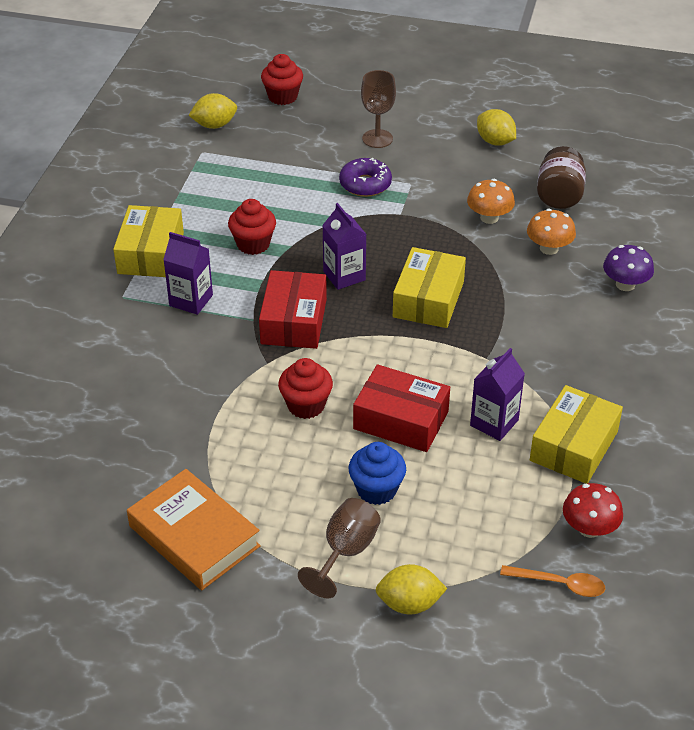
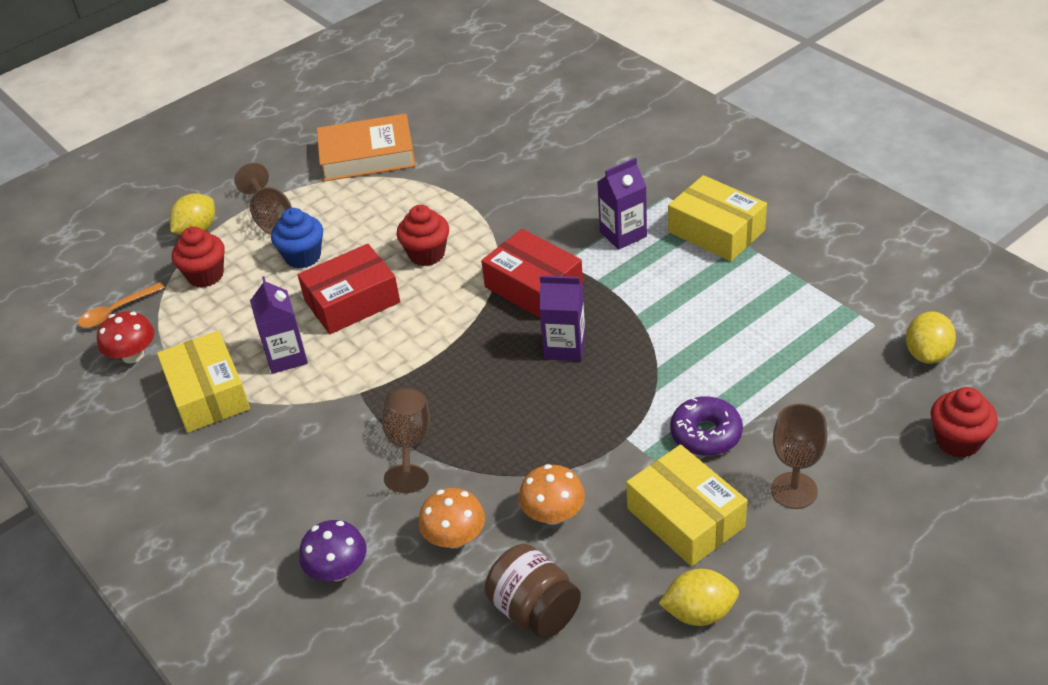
camera: 130 degrees right, 0 degrees up
(253, 244) = (671, 303): red cupcake -> red cupcake (205, 275)
(428, 299) = (474, 392): yellow box -> yellow box (685, 517)
(504, 306) = (409, 445): none -> brown goblet

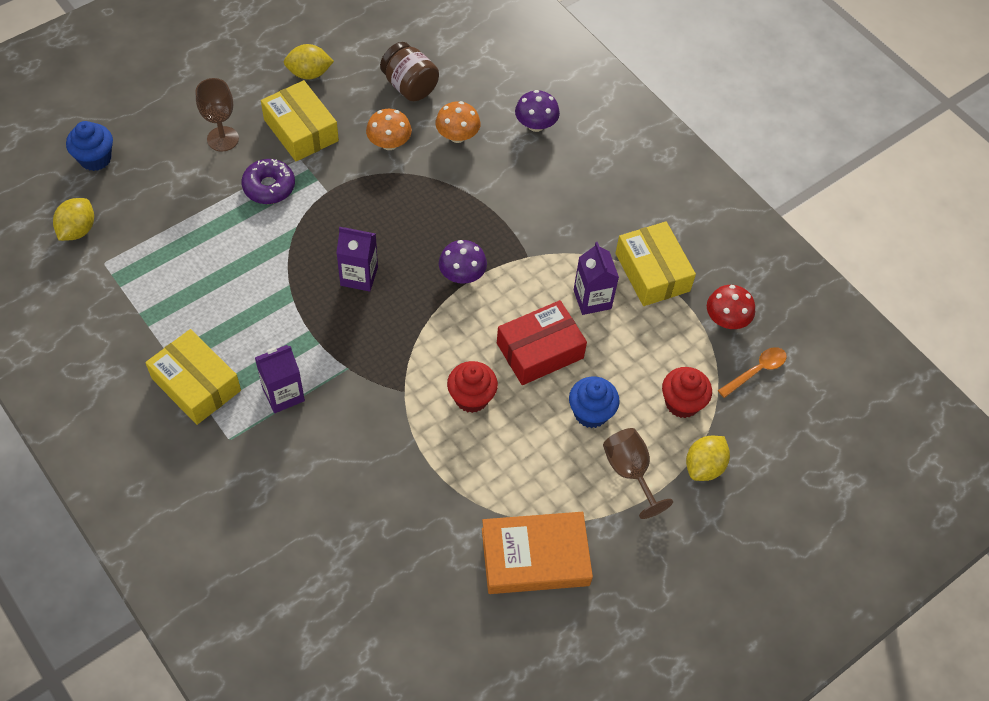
camera: 175 degrees right, 15 degrees up
(409, 445) = (488, 207): brown goblet -> none
(441, 363) = (462, 275): none -> purple mushroom
(533, 287) = (376, 343): red box -> none
(958, 441) = (95, 158): red cupcake -> blue cupcake

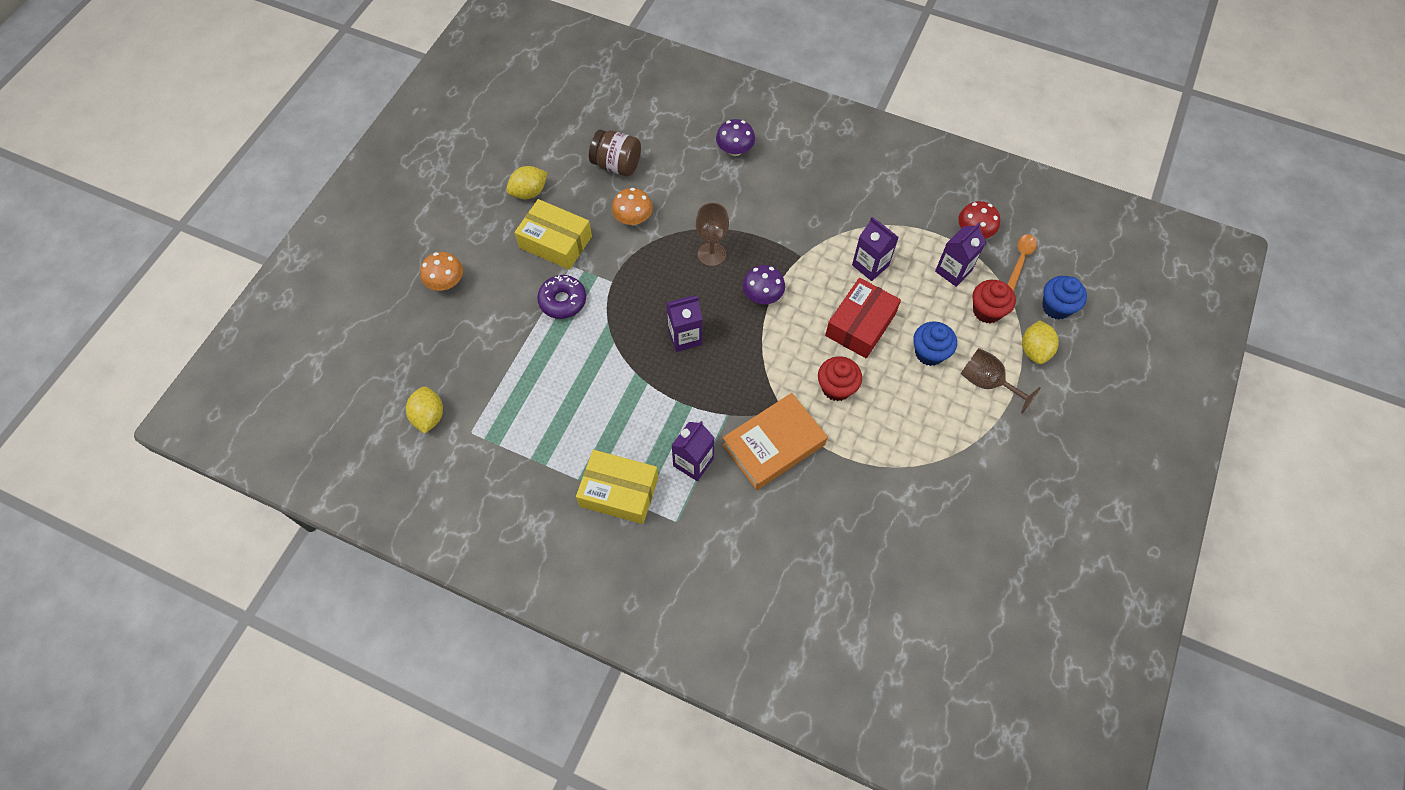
camera: 25 degrees left, 5 degrees up
(95, 158) = (400, 349): blue cupcake -> blue cupcake (1056, 307)
(223, 139) = (496, 280): brown goblet -> brown goblet (711, 254)
(457, 136) = (682, 187): orange mushroom -> orange mushroom (446, 282)
(535, 556) = (966, 484): orange book -> orange book (773, 444)
(652, 272) = (898, 222): yellow box -> none
(675, 347) = (953, 271): none -> purple carton

